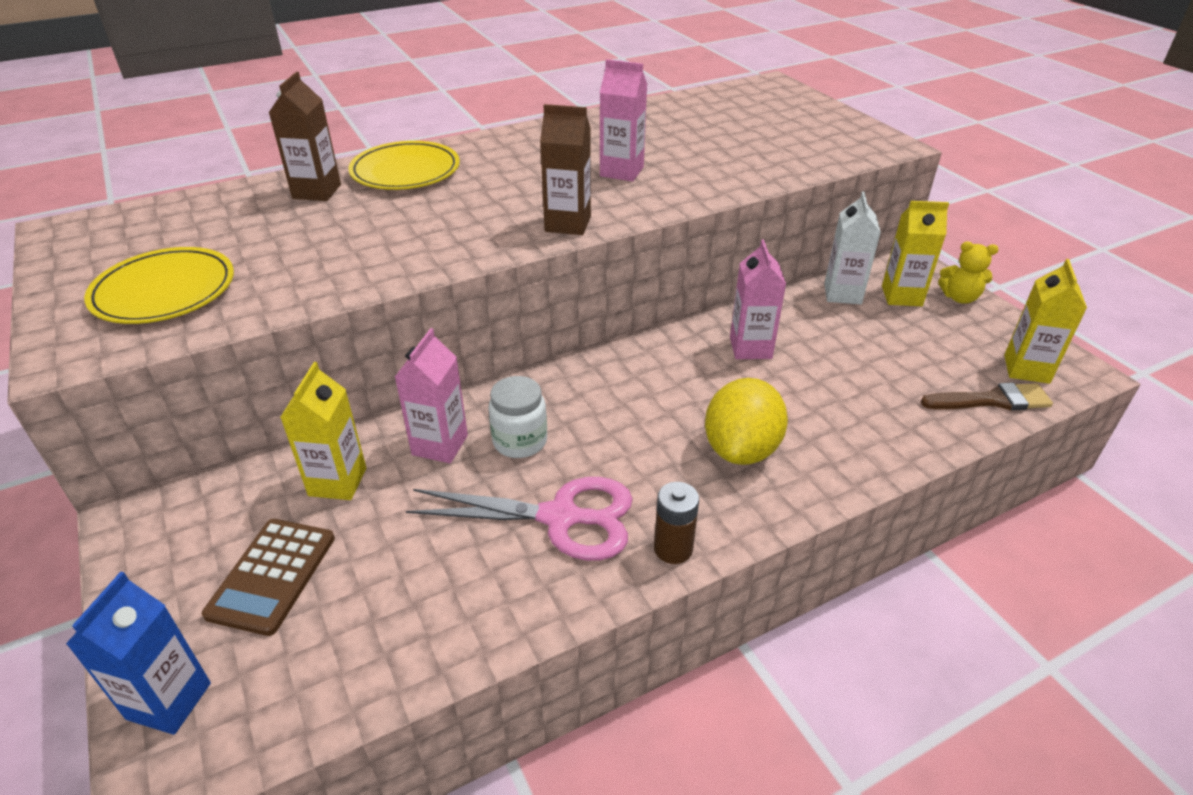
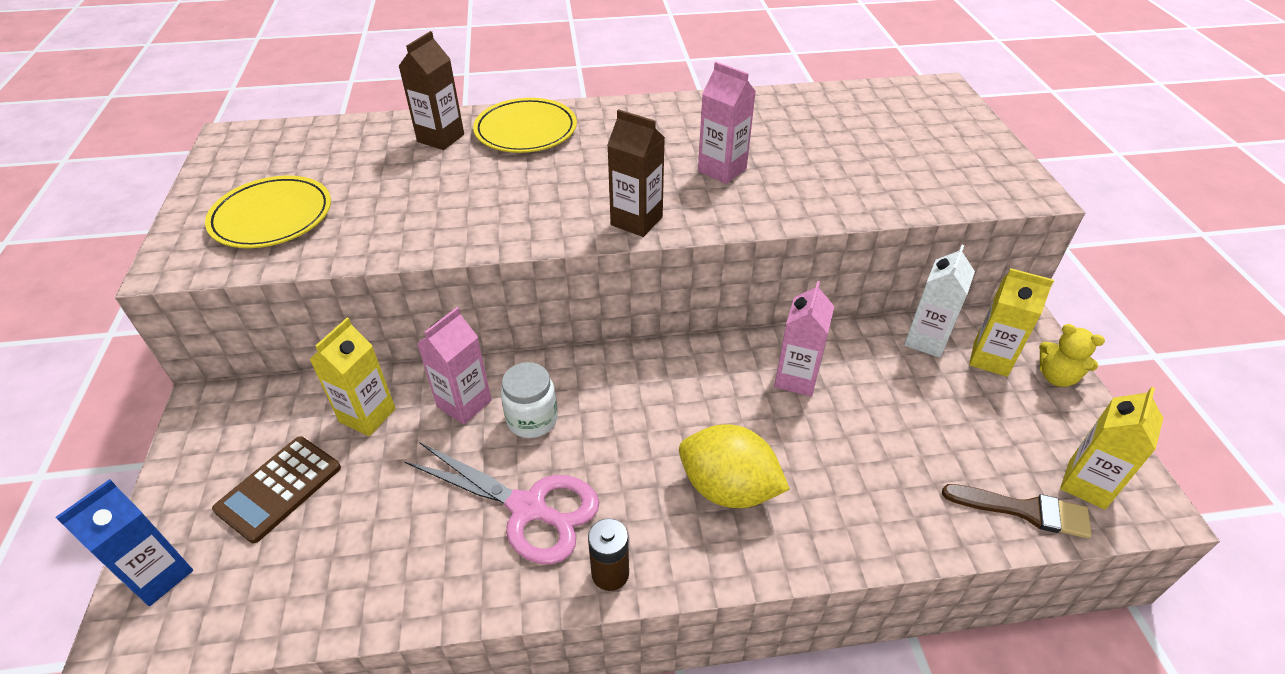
camera: 20 degrees right, 5 degrees up
(741, 449) = (728, 488): yellow lemon -> yellow lemon turned 75 degrees clockwise

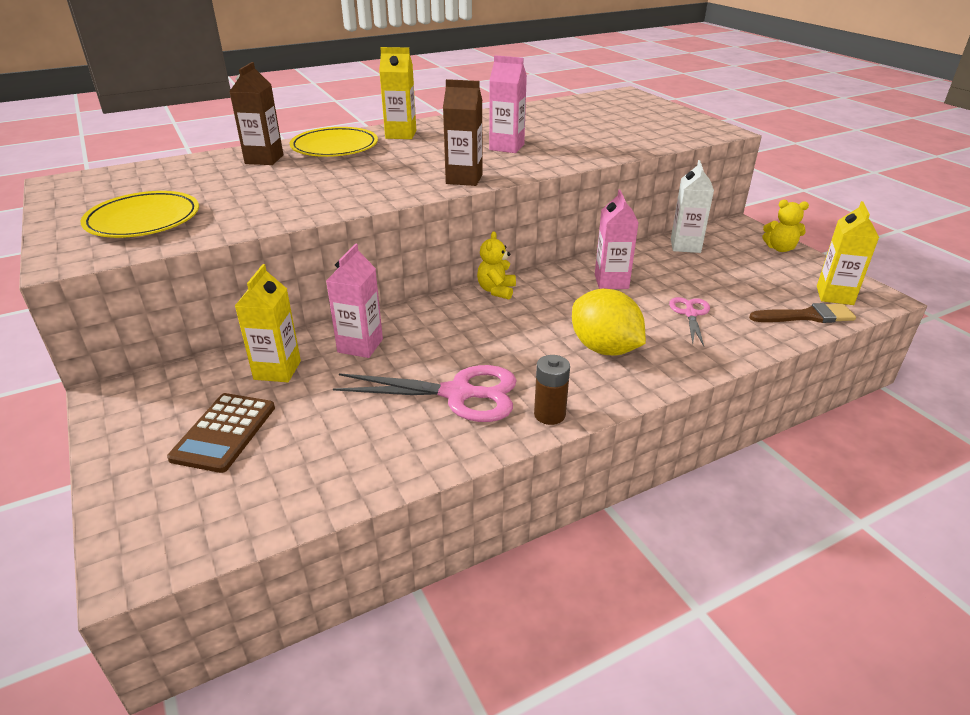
camera: 20 degrees left, 10 degrees down
(159, 575) = (140, 516): blue carton -> none
(532, 419) = (425, 343): white jar -> none
(651, 357) = (496, 290): none -> yellow teddy bear
(728, 488) = (604, 348): yellow lemon -> yellow lemon turned 45 degrees clockwise
(867, 461) = (690, 314): none -> pink scissors
(990, 359) = (733, 247): yellow carton -> yellow carton (401, 134)

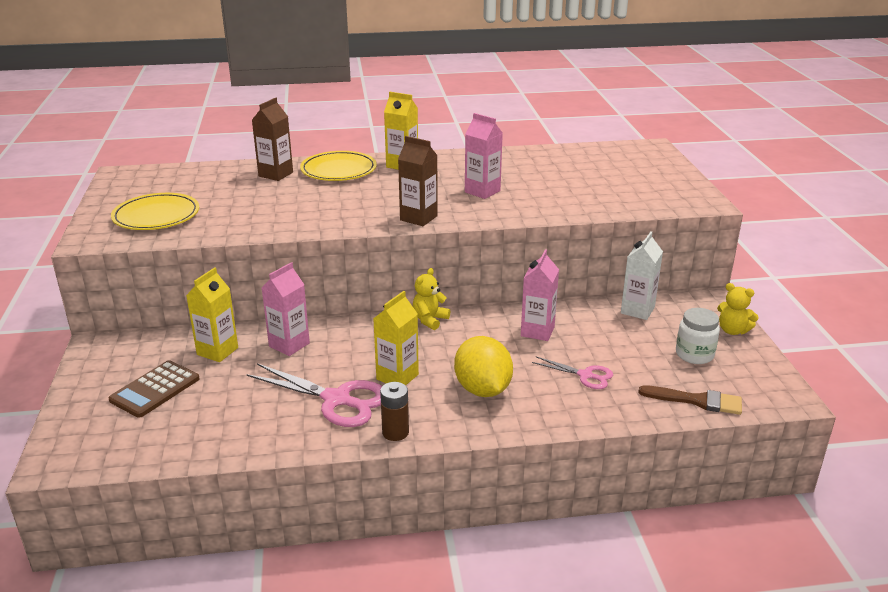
camera: 20 degrees right, 5 degrees down
(690, 314) = (585, 375): pink scissors -> pink scissors turned 90 degrees clockwise
(768, 275) = (694, 355): none -> white jar
(834, 295) = (744, 387): yellow carton -> yellow carton (397, 377)

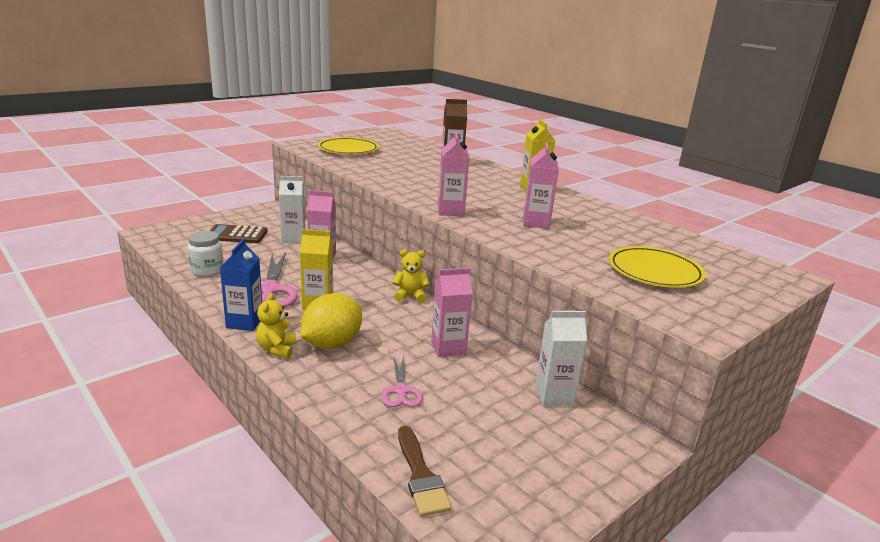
camera: 55 degrees right, 5 degrees down
(217, 351) = (293, 239): yellow carton -> white carton
(338, 170) = (489, 174): yellow plate -> yellow plate (654, 271)
(395, 432) = (245, 322): brown battery -> blue carton
(418, 218) = (450, 211): brown carton -> pink carton
(694, 355) = (511, 454): white jar -> white jar (207, 270)
(732, 330) = (596, 475): yellow teddy bear -> yellow teddy bear (277, 349)

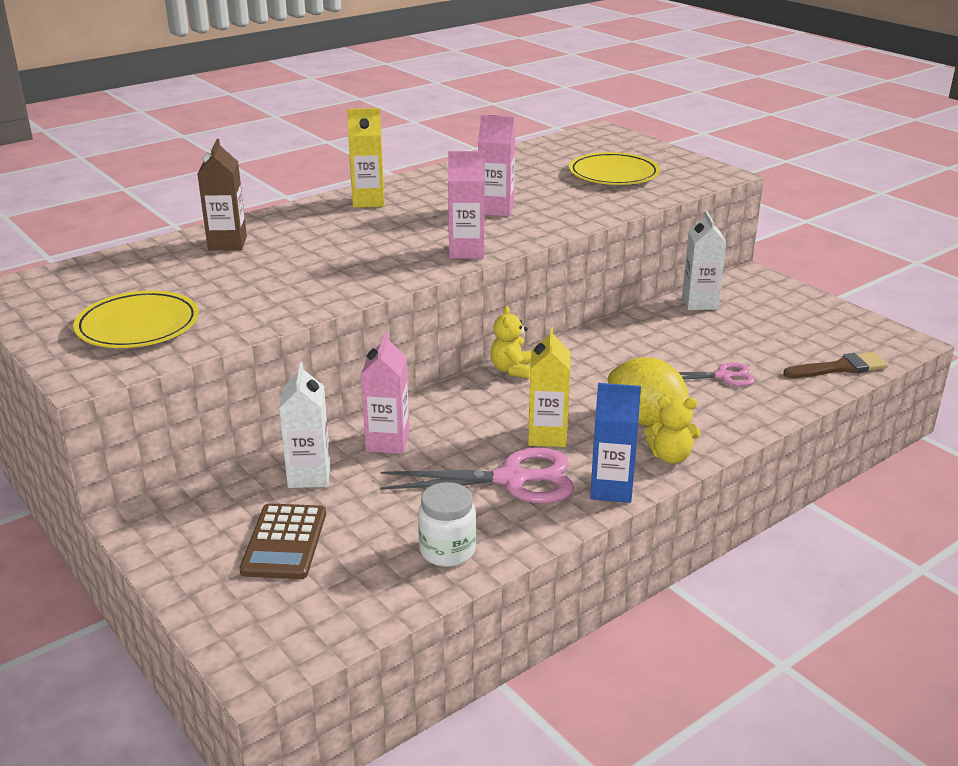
camera: 85 degrees left, 5 degrees up
(448, 348) = (632, 349): pink carton -> none

